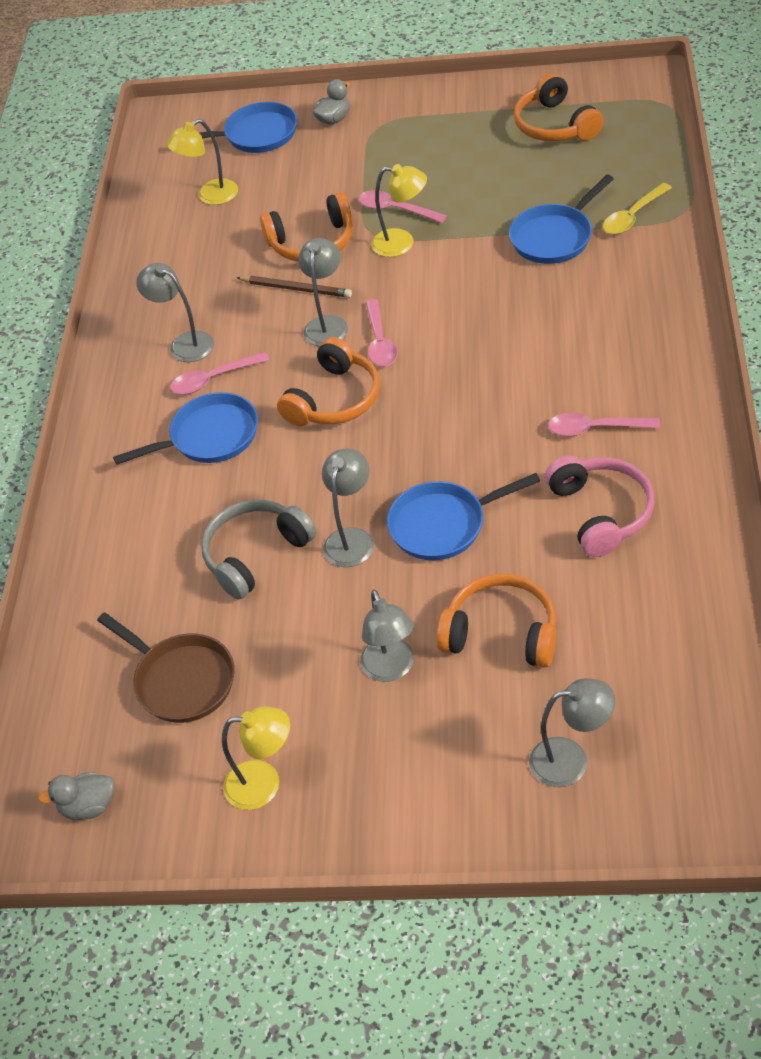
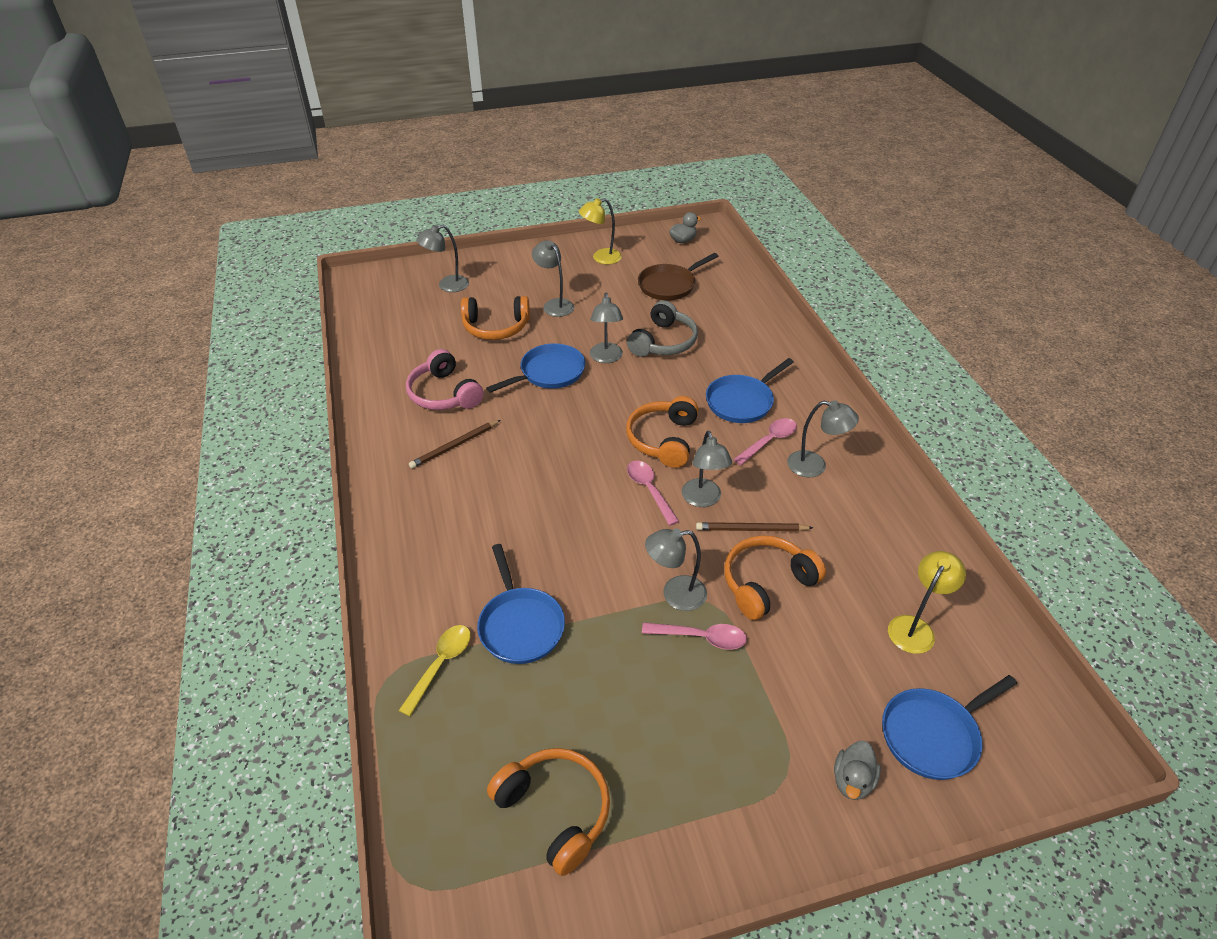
camera: 155 degrees right, 5 degrees down
(181, 680) = (669, 285): brown pan -> brown pan turned 60 degrees counterclockwise
(402, 243) = (675, 594): yellow lamp -> grey lamp
(555, 237) = (520, 625): blue pan -> blue pan turned 135 degrees clockwise
(595, 429) = (455, 446): pink spoon -> brown pencil

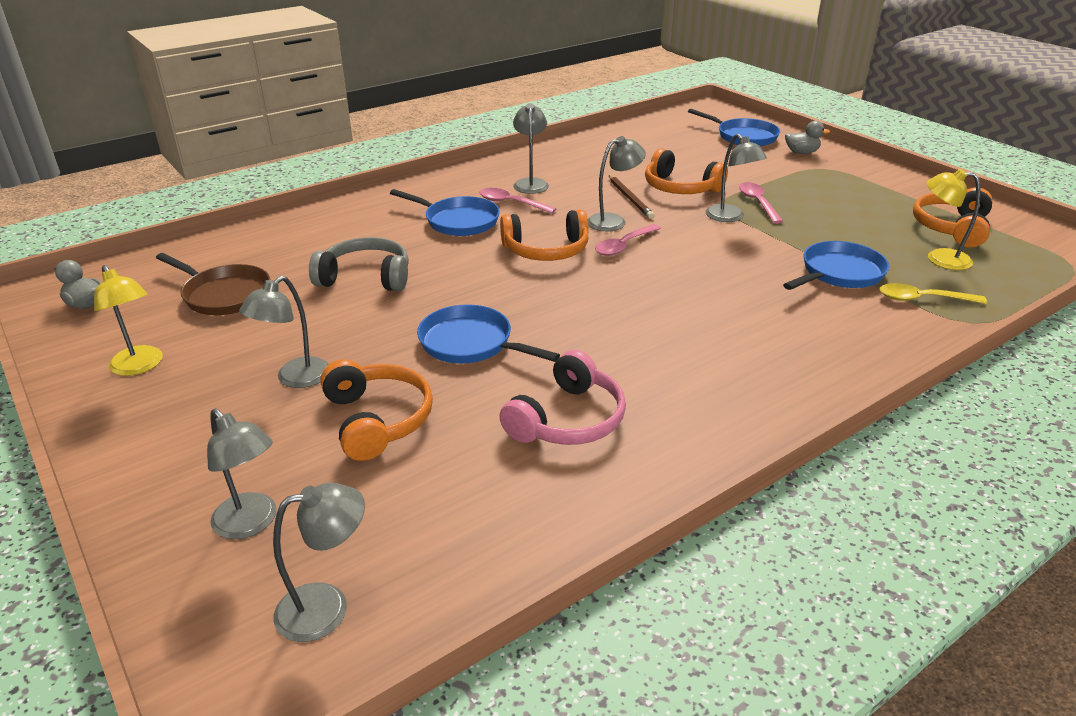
camera: 110 degrees left, 10 degrees down
(455, 446) = (660, 376): brown pencil -> none
(606, 358) = (417, 309): grey lamp -> grey lamp (327, 607)
(915, 627) = (667, 144): yellow lamp -> yellow lamp (939, 259)

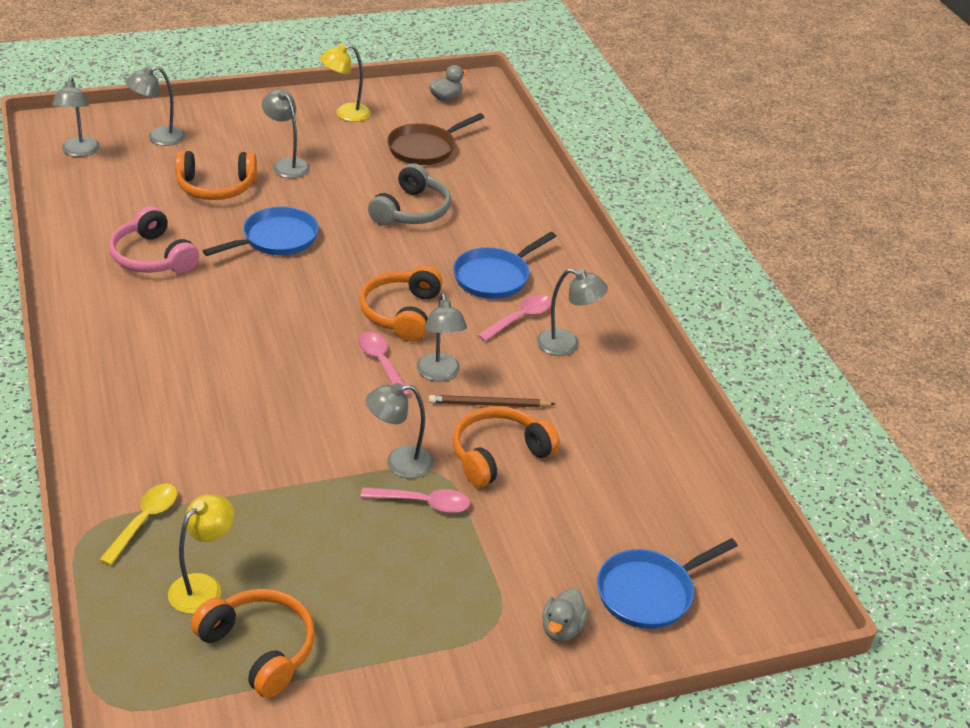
camera: 105 degrees right, 5 degrees up
(839, 273) = (231, 487): blue pan -> none

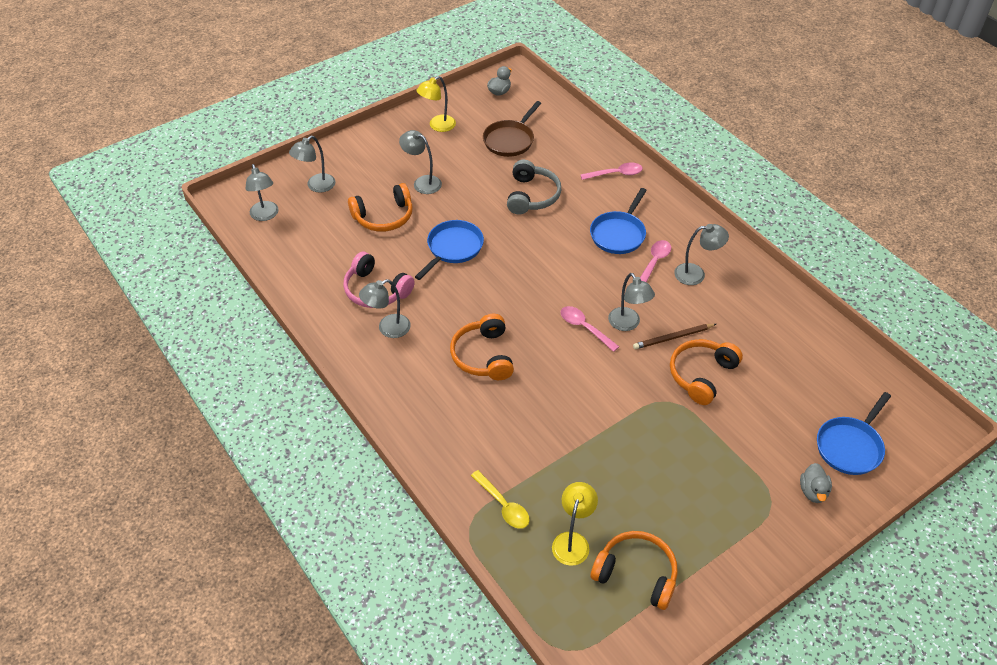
camera: 15 degrees left, 10 degrees up
(144, 521) = (503, 505): yellow spoon -> yellow spoon turned 135 degrees clockwise
(399, 463) = (642, 403): grey lamp -> grey lamp (388, 329)
(402, 313) = (575, 283): orange headphones -> orange headphones (483, 356)
(423, 503) = (675, 428): pink spoon -> pink spoon (615, 174)

